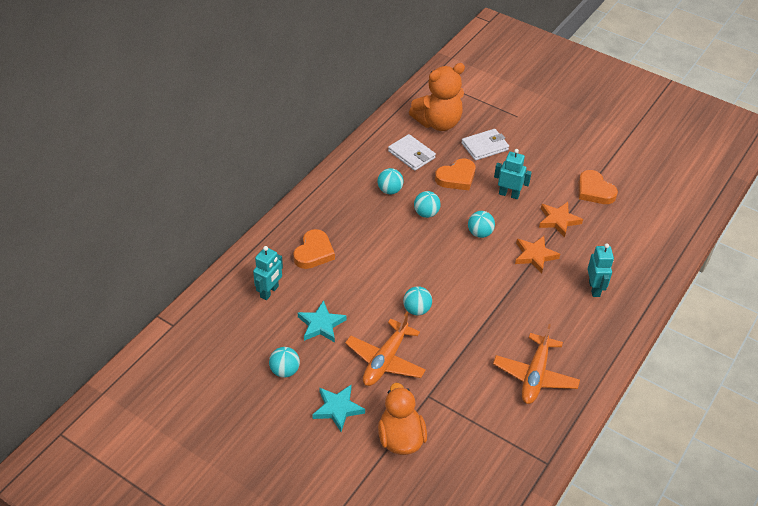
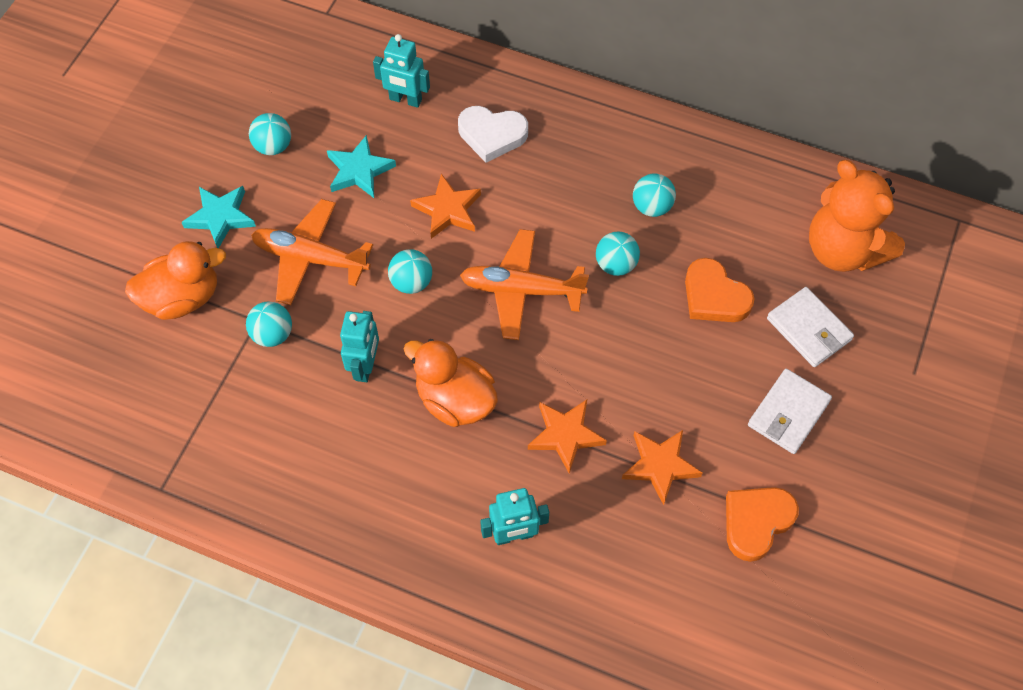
camera: 80 degrees right, 15 degrees up
(314, 252) = (492, 135): orange heart -> white heart
(366, 283) = (447, 210): none -> orange star
(411, 154) = (747, 223): white wallet -> white wallet (788, 413)
(480, 233) = (594, 347): turquoise ball -> turquoise ball (272, 334)
(504, 301) = (455, 400): none -> orange duck
(509, 194) = (700, 381): turquoise robot -> turquoise robot (365, 366)
(535, 375) = (315, 458): orange plane -> orange plane (521, 290)

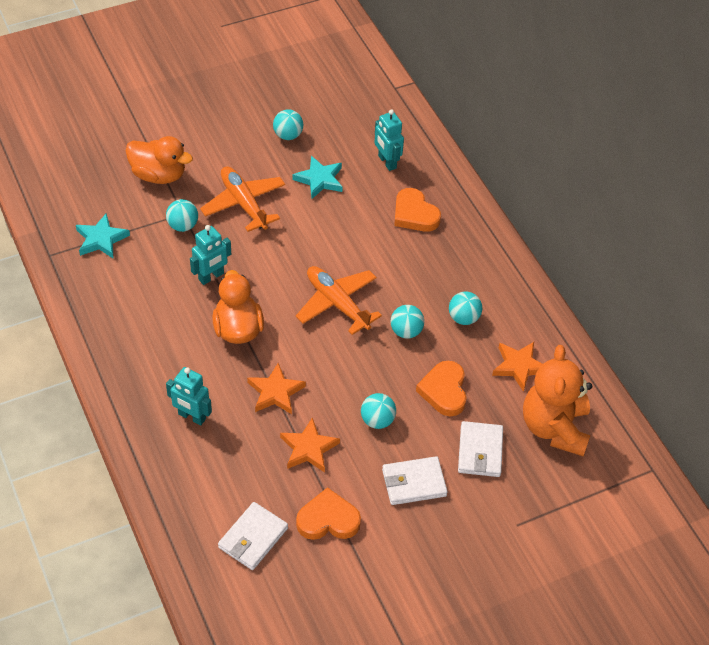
camera: 40 degrees right, 10 degrees down
(220, 217) = (221, 150): turquoise star -> turquoise star (101, 239)
(411, 282) = (282, 255): turquoise ball -> turquoise ball (377, 420)
(447, 210) = (344, 234): orange star -> orange star (519, 366)
(492, 135) = (414, 214): white heart -> orange heart
(711, 607) = (253, 538): none -> white wallet

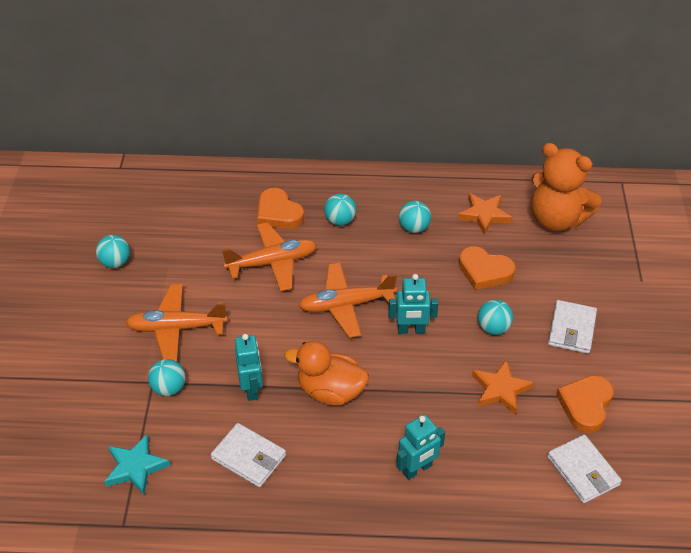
camera: 60 degrees left, 5 degrees down
(159, 175) = (85, 384): orange duck -> none
(275, 392) = (423, 390): orange star -> none
(319, 179) = (189, 261): turquoise star -> none
(353, 234) = (272, 263): none -> orange plane
(387, 162) = (204, 207): turquoise robot -> turquoise robot (411, 330)
(406, 331) = (406, 270): turquoise ball -> turquoise ball (340, 220)
(414, 214) = (278, 213): orange heart -> orange heart turned 60 degrees clockwise
(480, 451) = (558, 273): white wallet -> white wallet (248, 457)

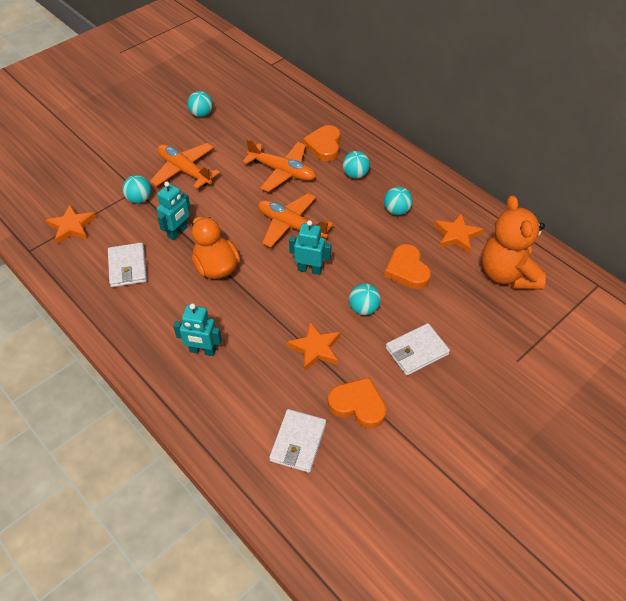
camera: 45 degrees right, 5 degrees up
(135, 467) = (72, 226): turquoise star -> orange star
(411, 330) = (310, 269): turquoise robot -> turquoise robot turned 150 degrees clockwise
(585, 405) = (358, 405): orange heart -> orange heart turned 45 degrees clockwise

